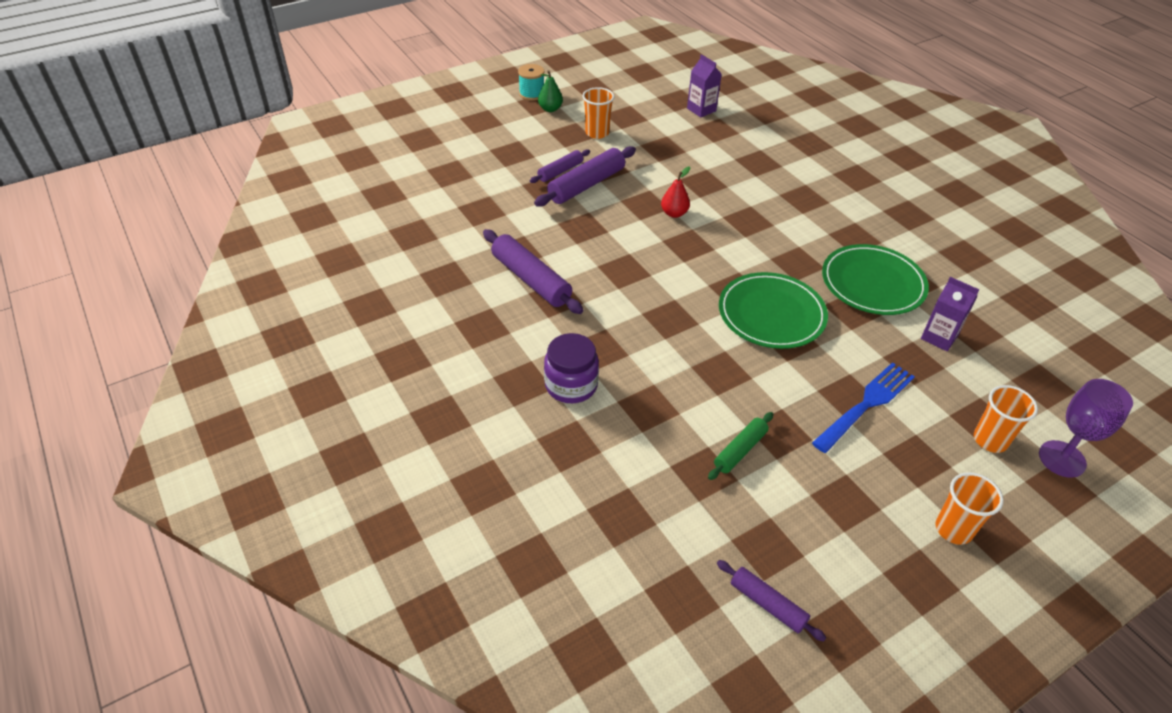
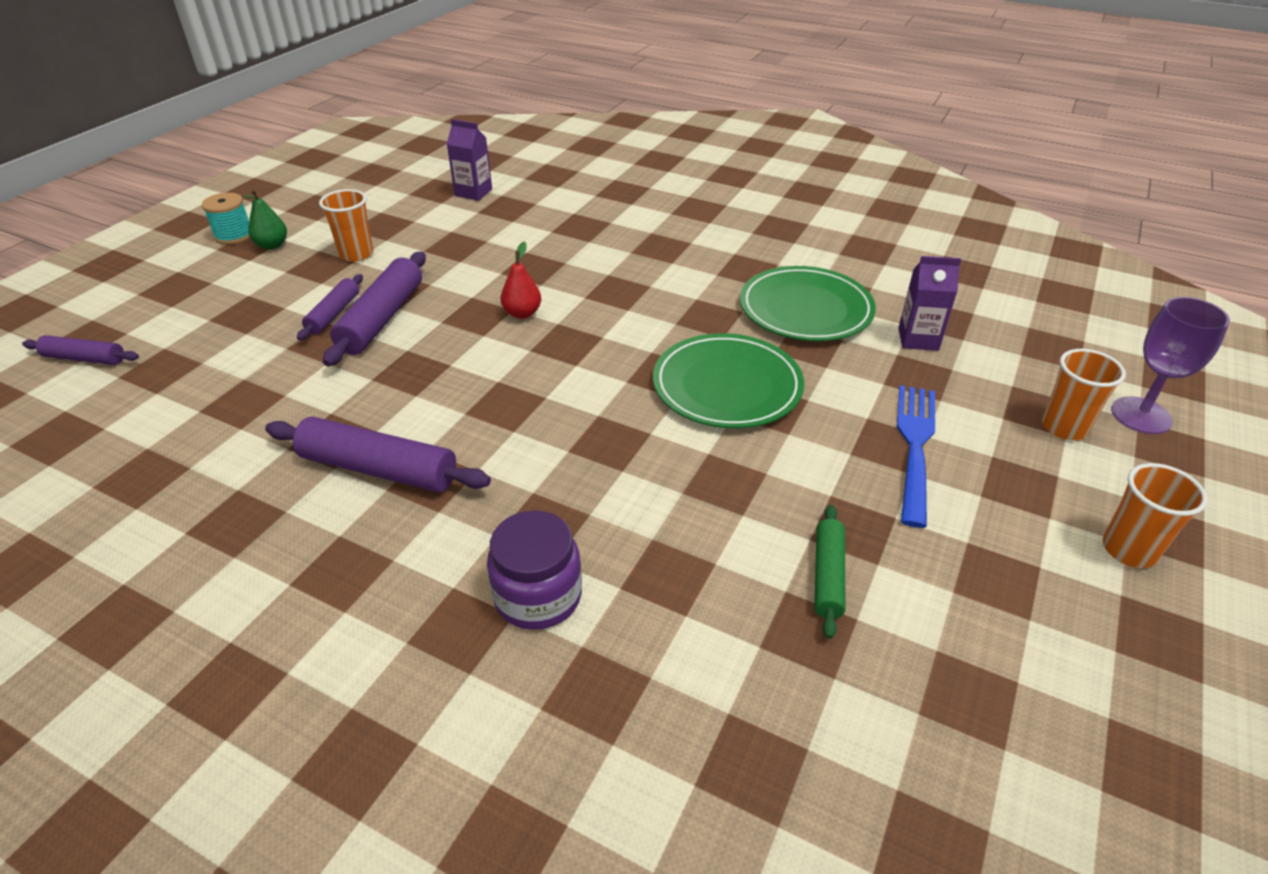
camera: 30 degrees left, 5 degrees down
(768, 604) = (1040, 784): purple rolling pin -> purple rolling pin (85, 358)

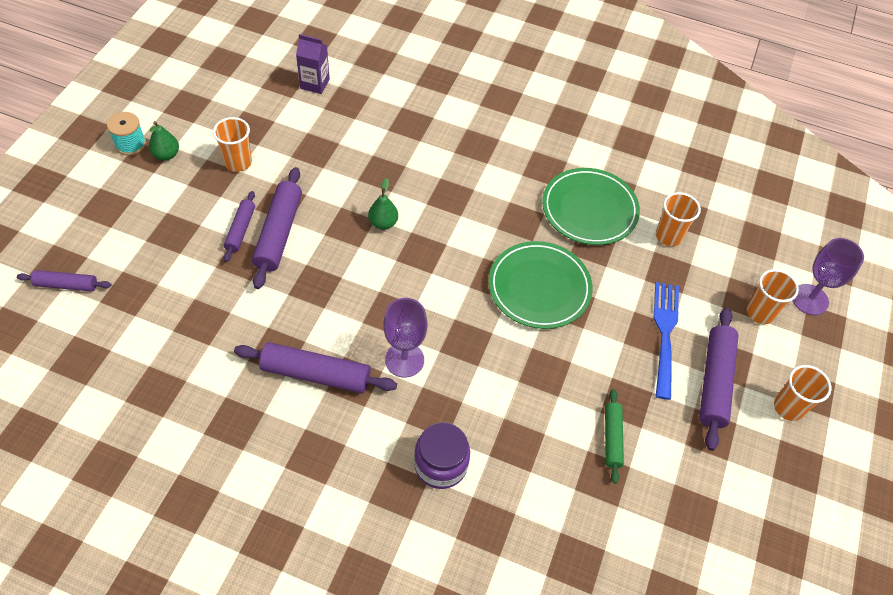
camera: 10 degrees left, 15 degrees up
(513, 458) = (404, 360): none -> purple goblet
(522, 313) = (383, 223): red pear -> green pear
(918, 339) = (668, 236): purple carton -> orange cup
(998, 509) = (714, 382): none -> purple rolling pin

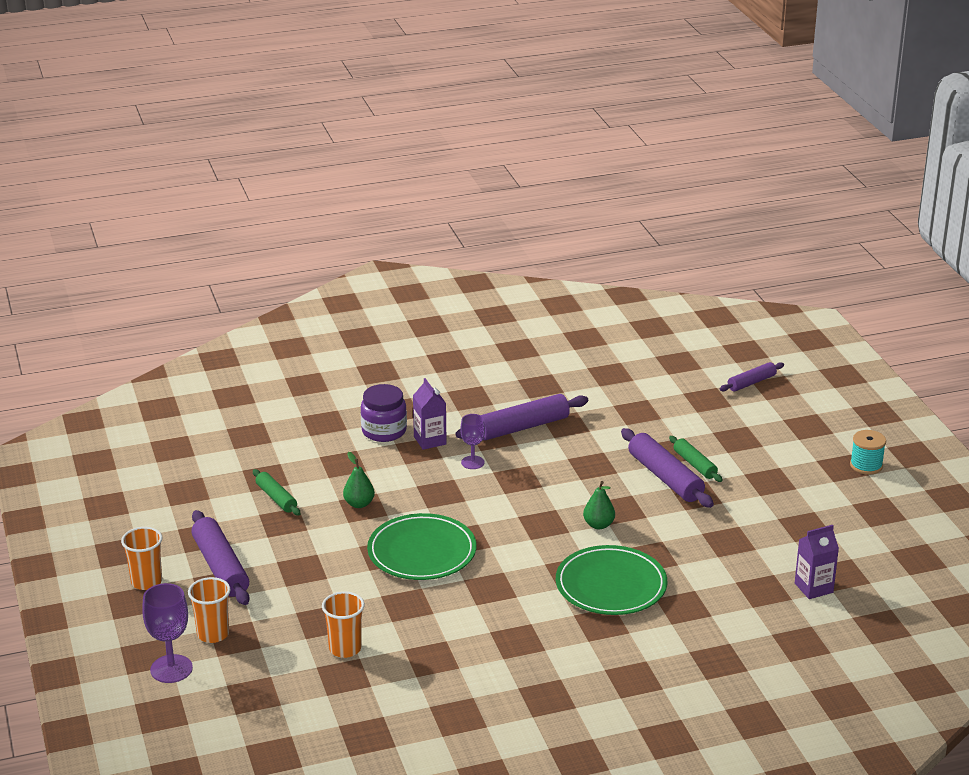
camera: 145 degrees right, 25 degrees down
(166, 155) = (828, 474): green pear -> green pear (359, 504)
(238, 162) = (769, 499): orange cup -> none
(240, 230) = (695, 464): purple rolling pin -> green rolling pin
(404, 360) = (472, 462): purple goblet -> purple goblet, size x0.64
(412, 418) = (430, 440): none -> purple carton
(589, 209) = (439, 630): green plate -> green plate (611, 585)
(665, 335) = (286, 575): blue fork -> none

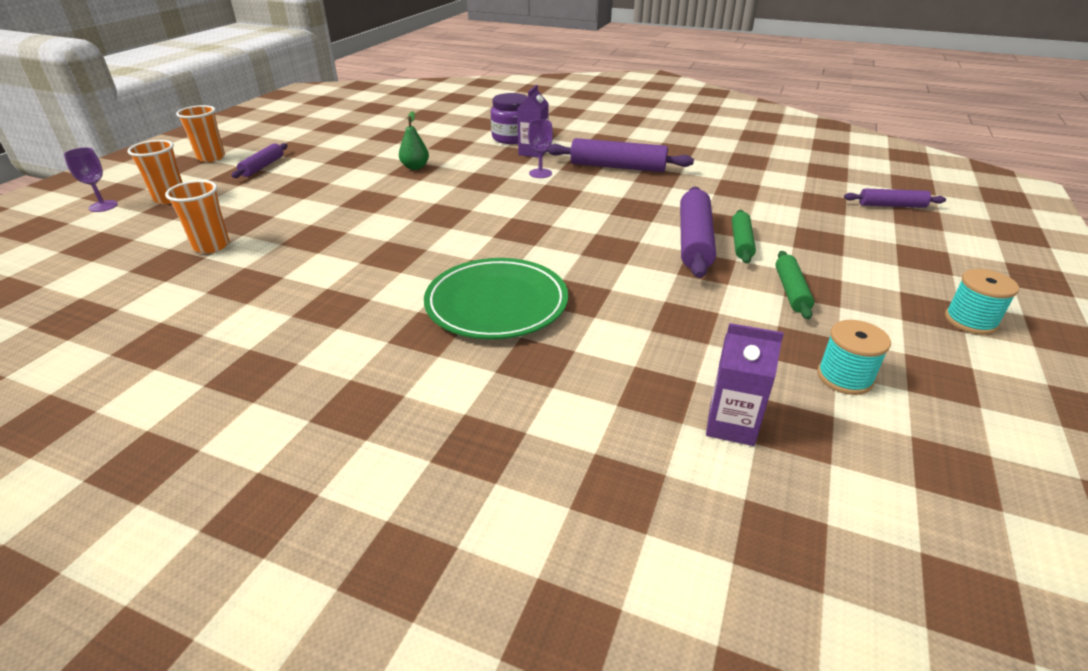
camera: 40 degrees right, 5 degrees up
(171, 669) = (103, 206): purple goblet -> purple goblet, size x0.64
(221, 567) = (263, 167): purple rolling pin -> purple rolling pin, size x0.59
(276, 498) = (373, 146): green rolling pin -> green rolling pin (791, 291)
(422, 552) = (395, 210): green plate -> none
(598, 525) = (570, 251): green pear -> none
(838, 534) = (844, 377): none -> turquoise spool

